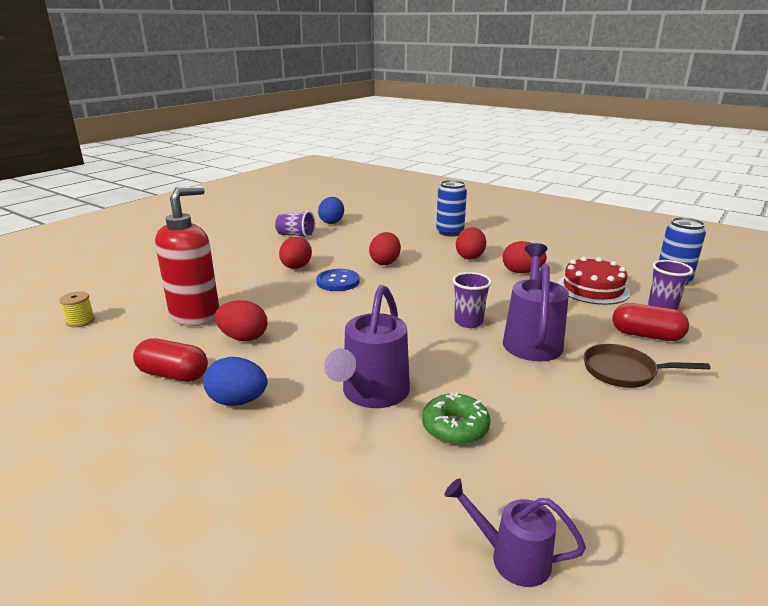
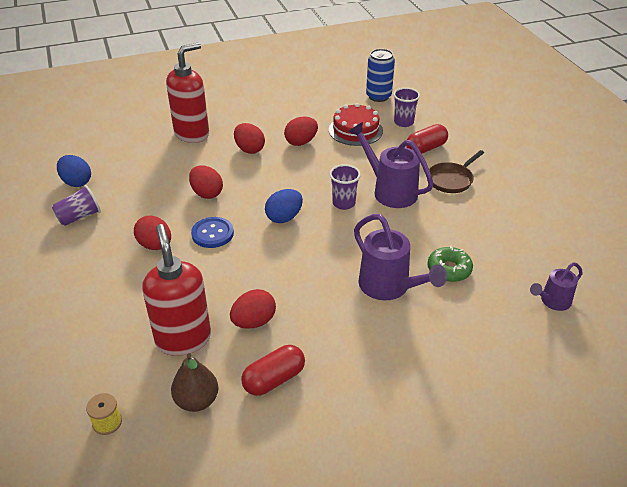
camera: 55 degrees left, 15 degrees up
(123, 347) = (197, 401): none -> brown pear
(238, 401) = (343, 354): blue egg -> blue egg (284, 217)
(449, 232) = (192, 134): blue can -> red soap dispenser

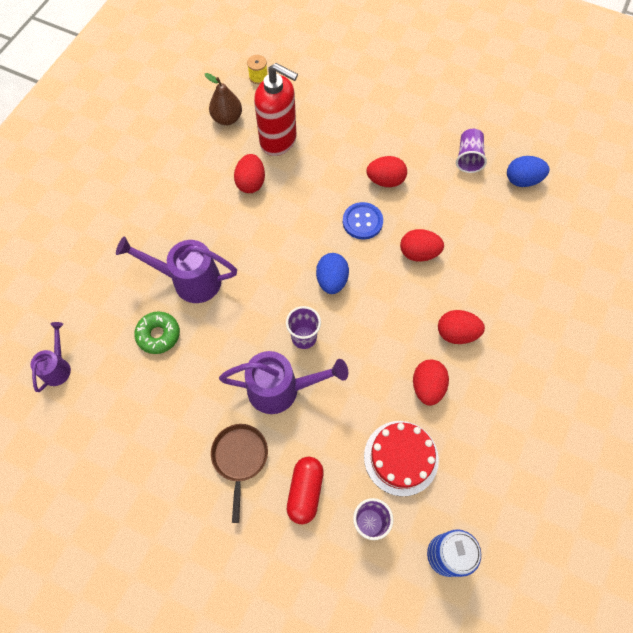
camera: 135 degrees right, 25 degrees up
(192, 134) = (529, 307): red soap dispenser -> none
(274, 379) = (199, 160): red capsule -> none

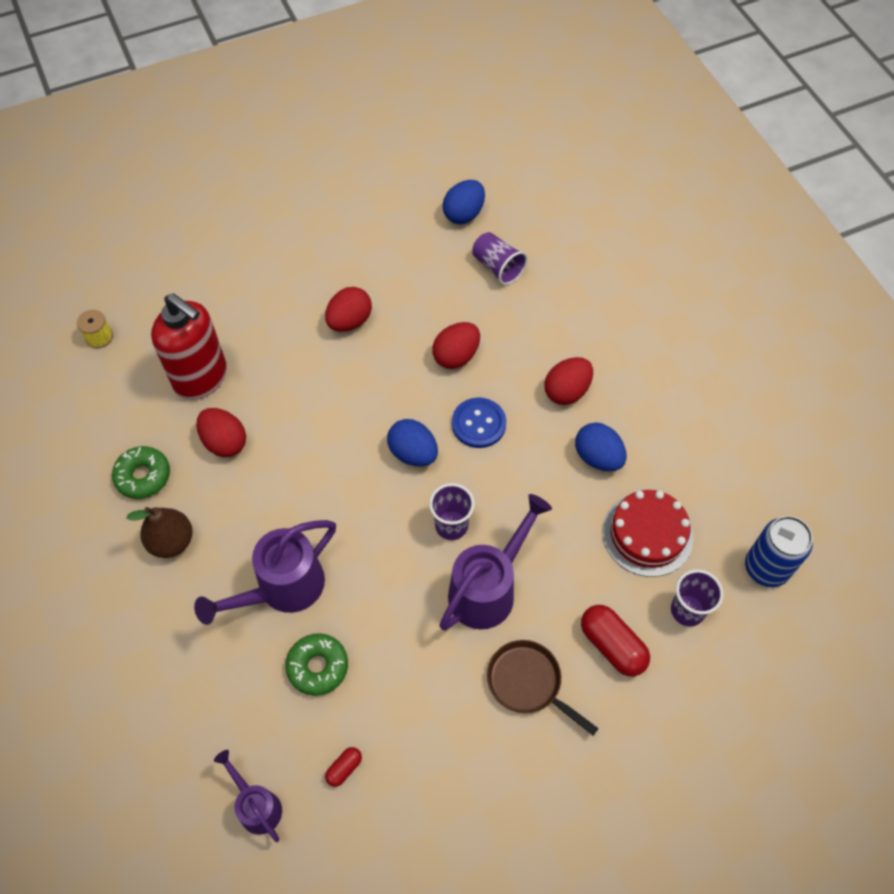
camera: 50 degrees left, 5 degrees down
(110, 395) = (344, 768): none -> red capsule
(197, 163) = (143, 476): none -> green donut
(227, 118) = (119, 405): brown pear -> brown pear (171, 541)
(278, 141) = (201, 378): red soap dispenser -> red soap dispenser turned 60 degrees clockwise
(362, 221) = (375, 376): blue button -> blue button (478, 424)
(427, 387) = (598, 457): red egg -> blue egg
(468, 158) = (396, 235): purple cup -> purple cup (497, 267)

